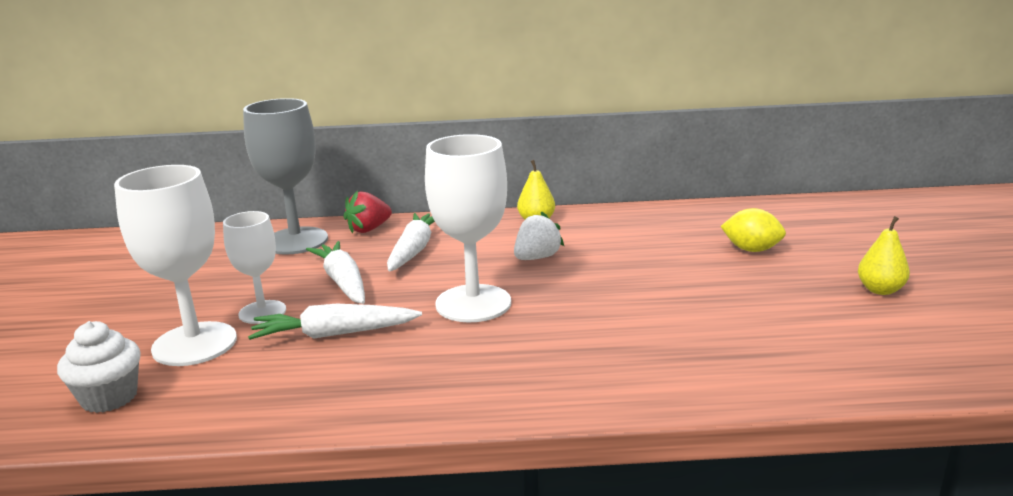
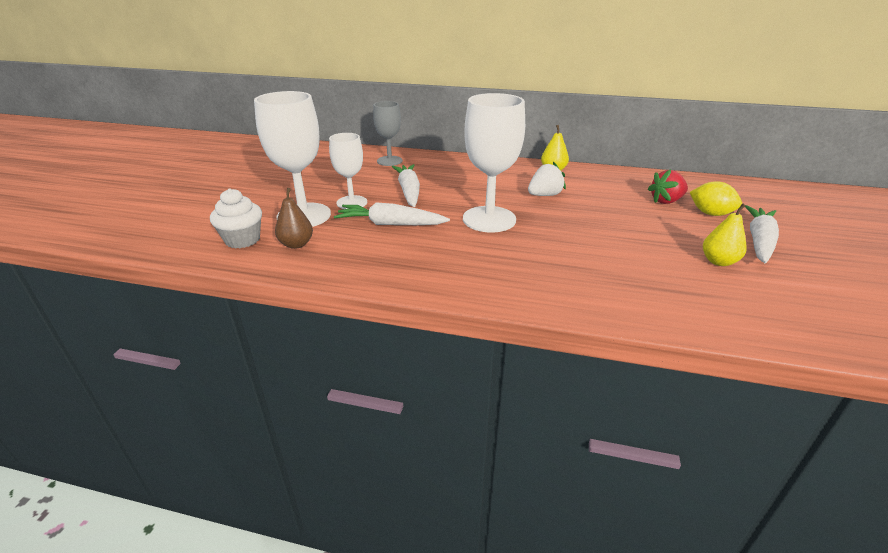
camera: 15 degrees right, 10 degrees up
(201, 388) = (296, 244): none -> brown pear
(296, 241) = (389, 161): grey goblet -> grey goblet, size x0.61
(368, 229) = (438, 160): red strawberry -> red strawberry (666, 201)
(414, 250) = (462, 178): white carrot -> white carrot (759, 241)
(880, 290) = (811, 261): yellow pear -> yellow pear (718, 261)

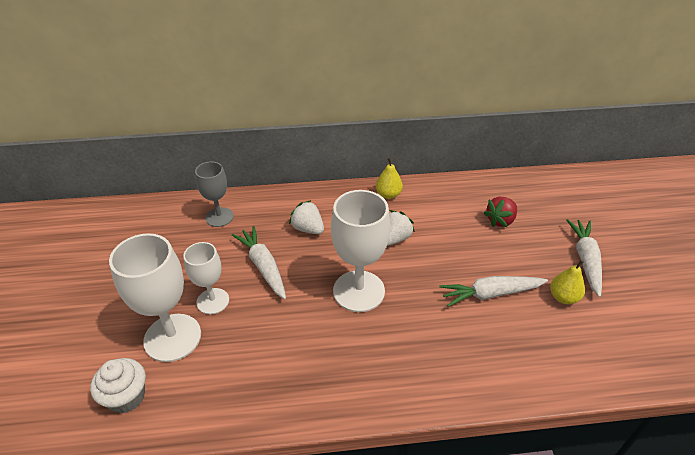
camera: 20 degrees left, 10 degrees up
(296, 244) = (188, 386): brown pear -> none
(390, 224) = (268, 326): white carrot -> white carrot (490, 294)
(463, 178) = (308, 229): none -> white strawberry
(710, 214) = (540, 230): yellow lemon -> none

